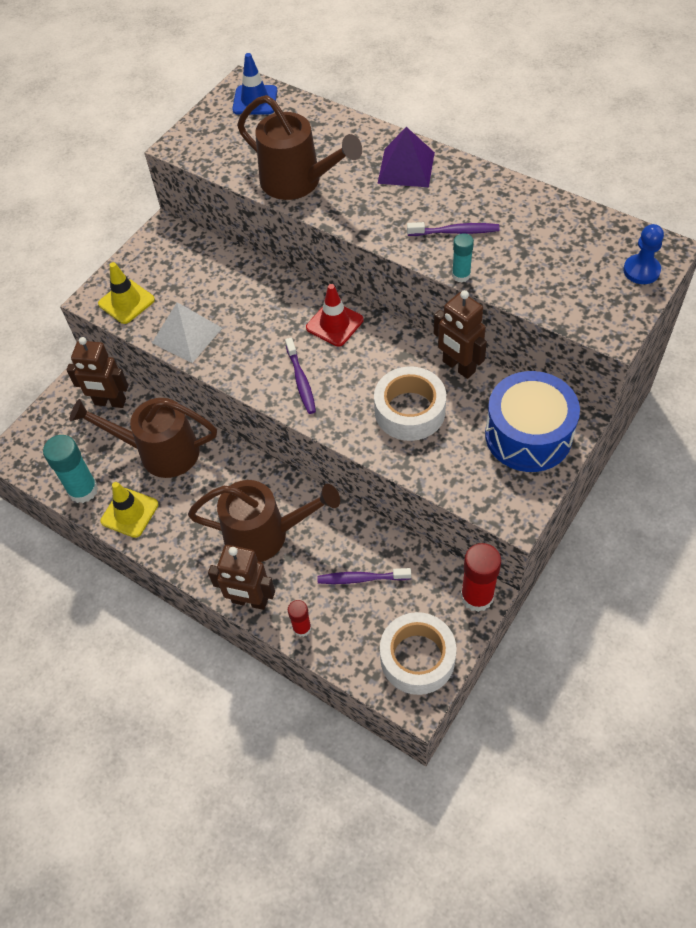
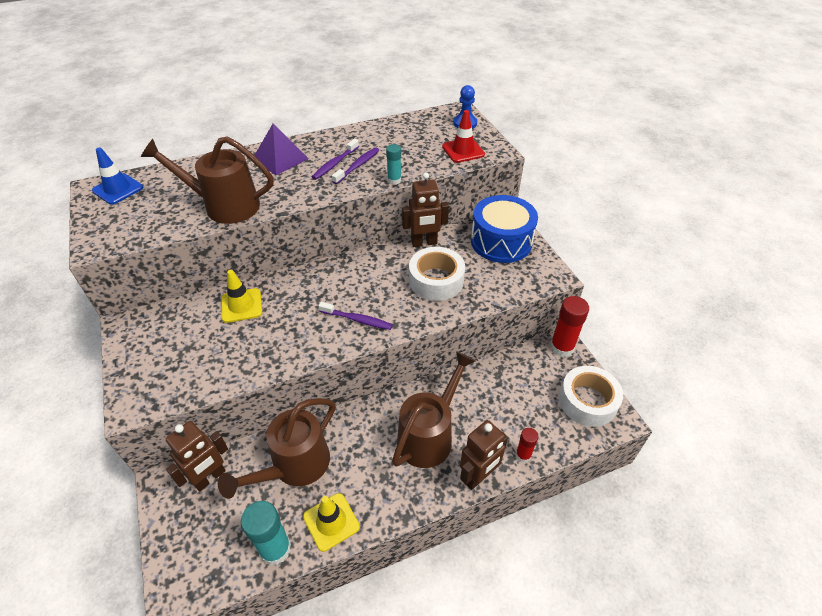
camera: 60 degrees left, 10 degrees down
(126, 302) = (163, 386): yellow traffic cone -> yellow traffic cone (241, 305)
(187, 335) = (244, 363): white pyramid -> none
(298, 182) = (224, 206): brown watering can -> brown watering can turned 150 degrees counterclockwise
(334, 324) = (329, 278): red traffic cone -> red traffic cone (463, 150)
(361, 578) = (507, 398): purple toothbrush -> purple toothbrush (335, 164)

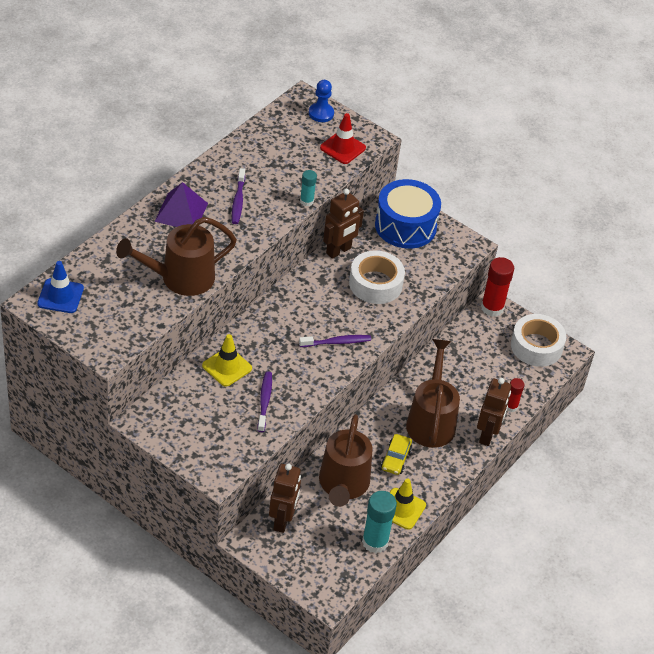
camera: 35 degrees left, 0 degrees up
(357, 166) = (261, 196): purple toothbrush -> purple toothbrush (264, 401)
(366, 461) = (396, 459): none -> yellow car

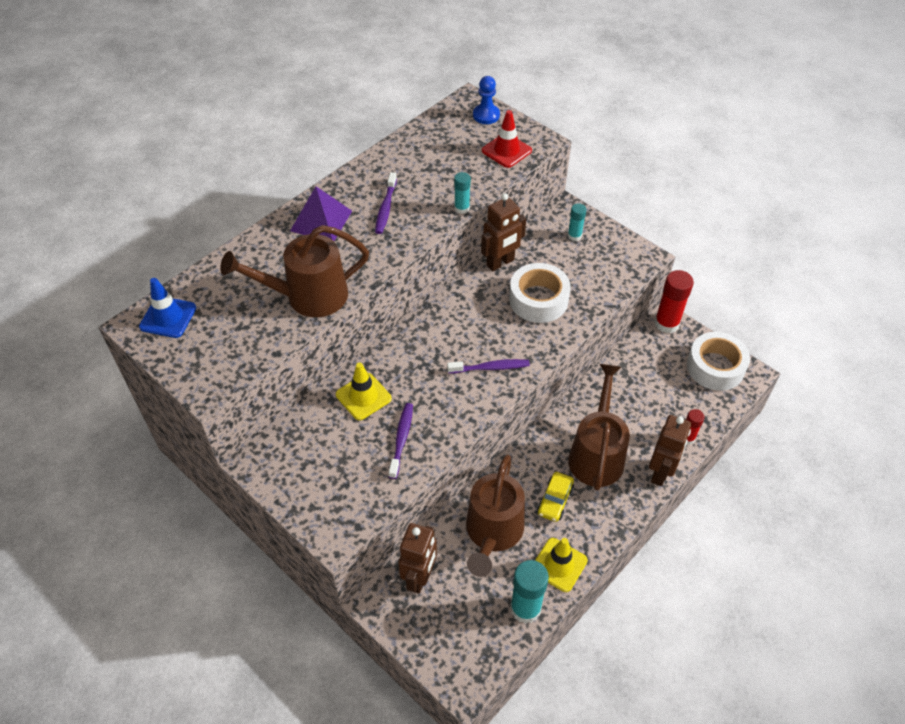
camera: 10 degrees right, 5 degrees up
(405, 226) = (574, 236): blue drum -> turquoise glue stick

